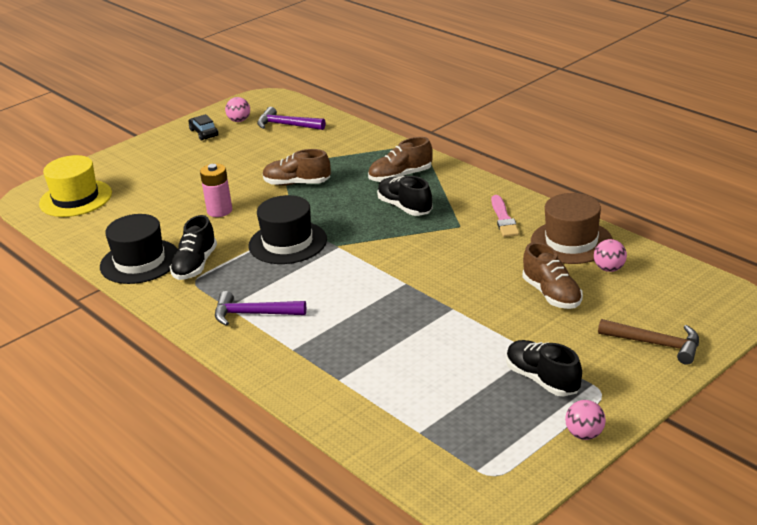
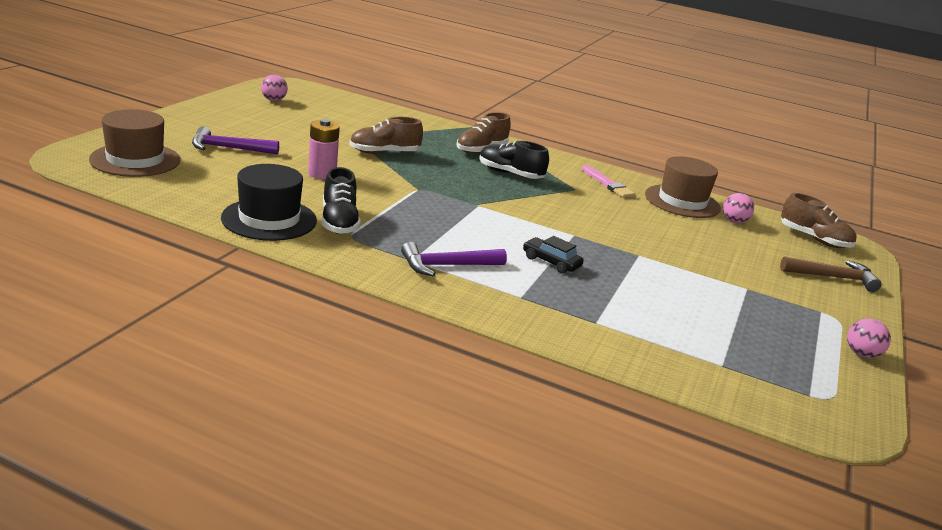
camera: 30 degrees left, 5 degrees down
(75, 198) = (135, 160): yellow hat -> brown hat
(204, 133) = (243, 108): black car -> black car (551, 262)
(287, 125) = (328, 106): purple hammer -> purple hammer (229, 148)
(287, 243) = (422, 202): black hat -> none
(542, 380) = (778, 310): black shoe -> none
(551, 294) = (710, 241): brown shoe -> brown shoe (814, 239)

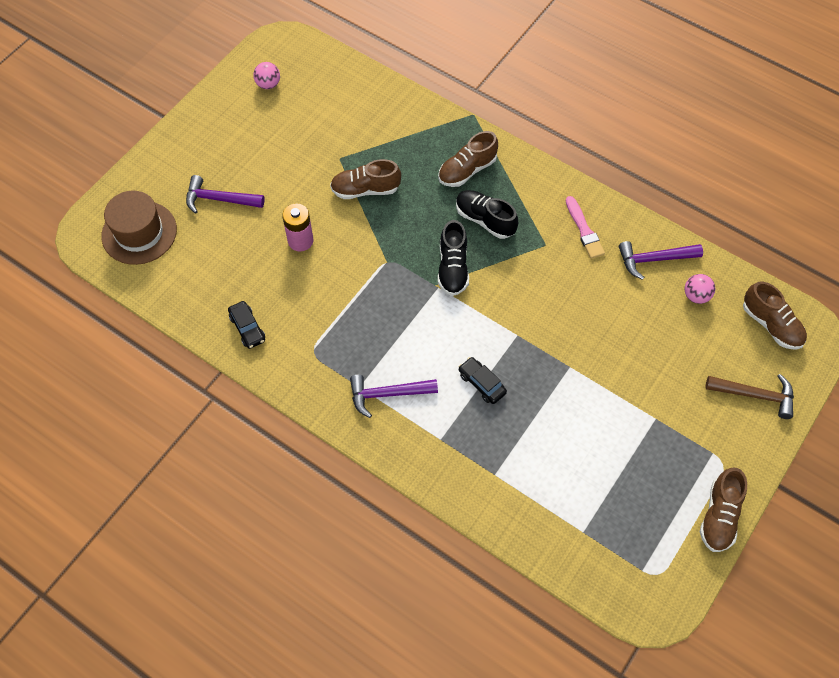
camera: 15 degrees right, 35 degrees up
(269, 219) = (247, 328): black hat -> black car
(339, 222) = (306, 328): black shoe -> black shoe (453, 268)
(682, 201) = (654, 259): brown hat -> purple hammer
(861, 354) = (719, 516): pink ball -> brown shoe

